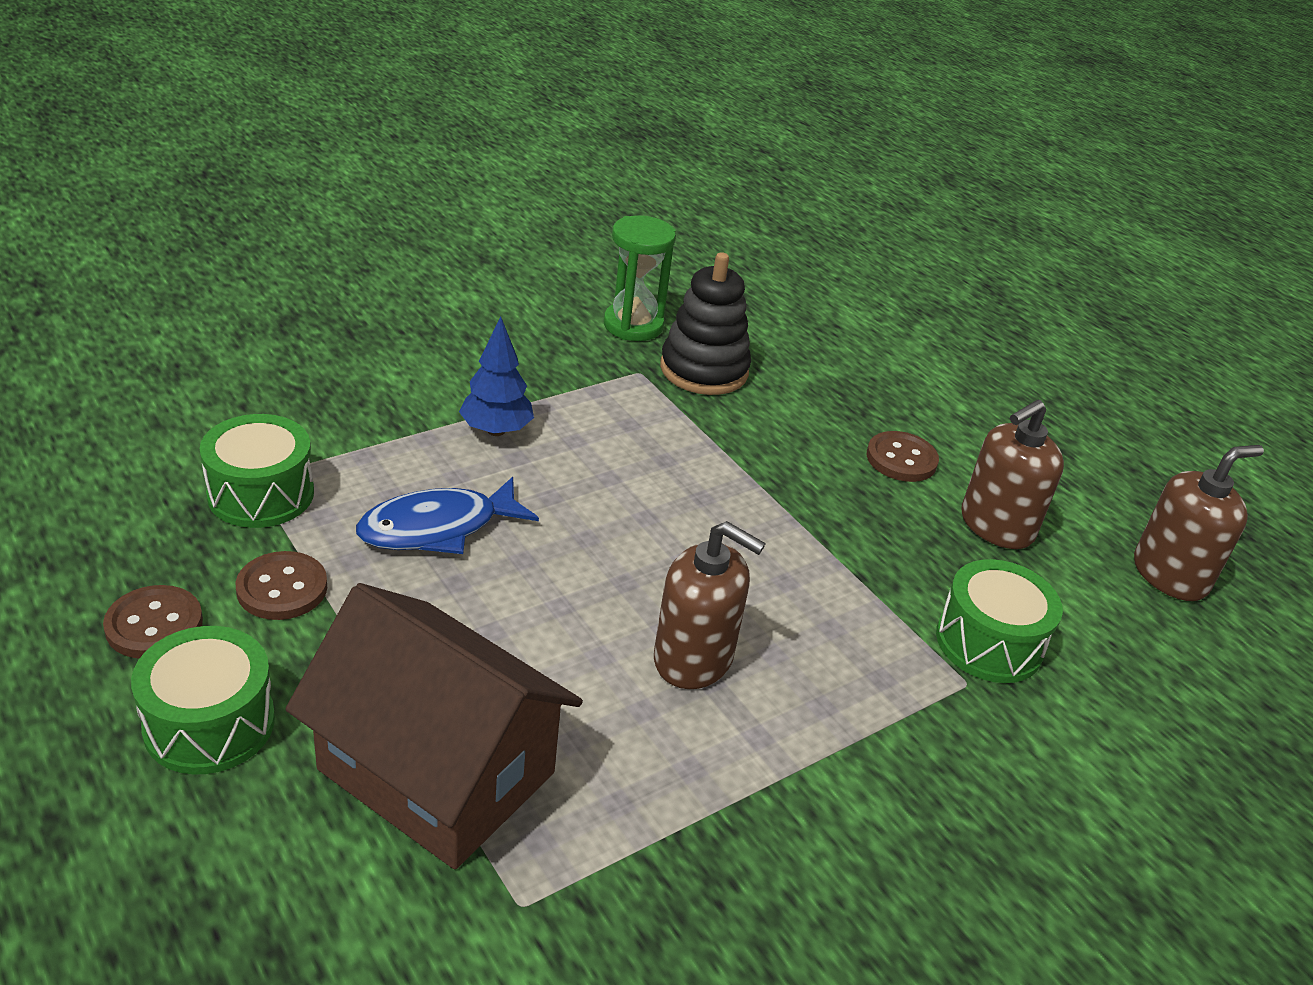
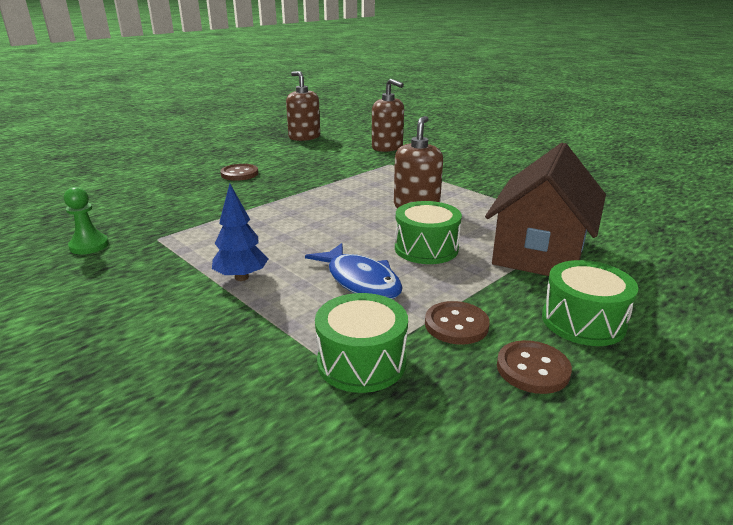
camera: 95 degrees left, 10 degrees down
(633, 325) = (89, 245): green hourglass -> green pawn
(704, 370) = (154, 220): black stacking toy -> none
(989, 643) = (364, 160): green drum -> green drum (426, 248)
(996, 526) = (286, 159): brown soap dispenser -> brown soap dispenser (387, 147)

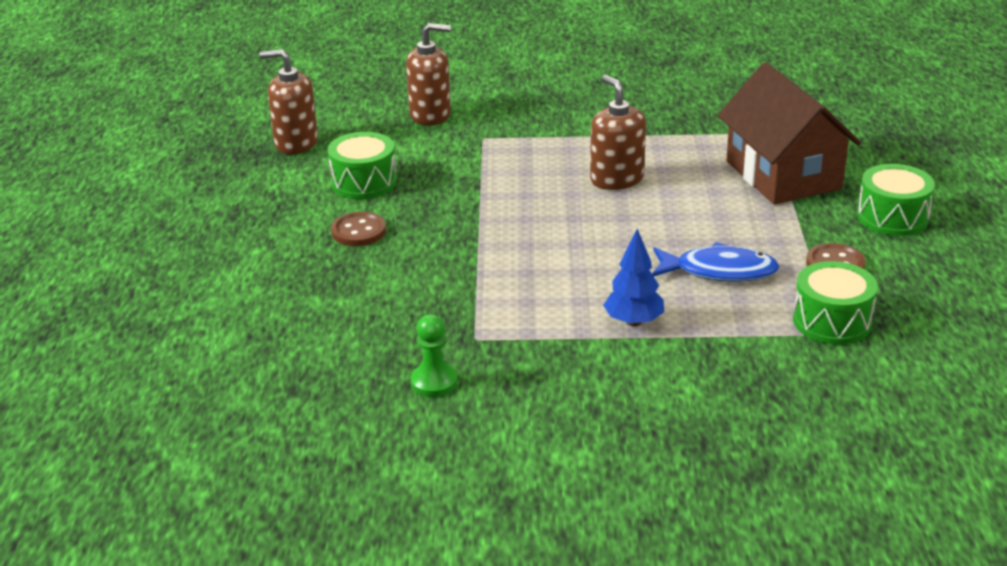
camera: 45 degrees left, 5 degrees up
(426, 248) = (706, 217): green drum -> green drum (364, 182)
(532, 369) = (917, 265): brown button -> none

